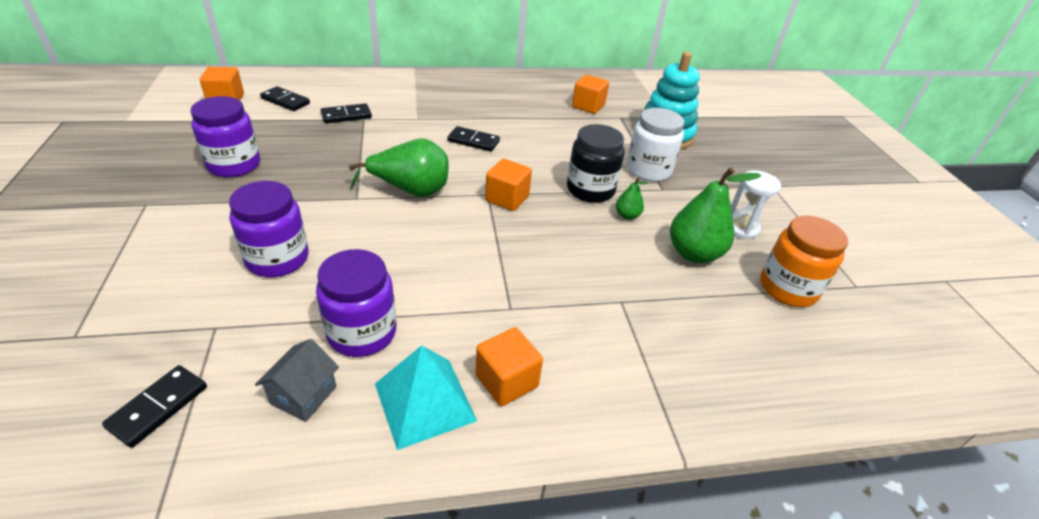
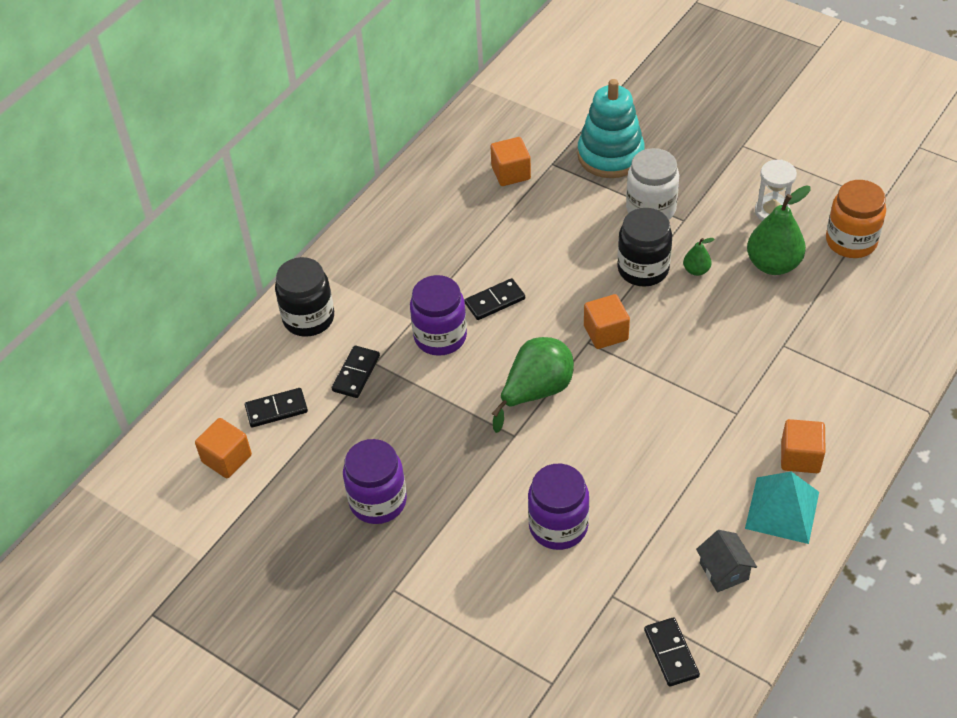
camera: 40 degrees left, 10 degrees up
(362, 333) = (690, 512): purple jar -> purple jar (440, 337)
(374, 85) = (308, 318): none -> black jar

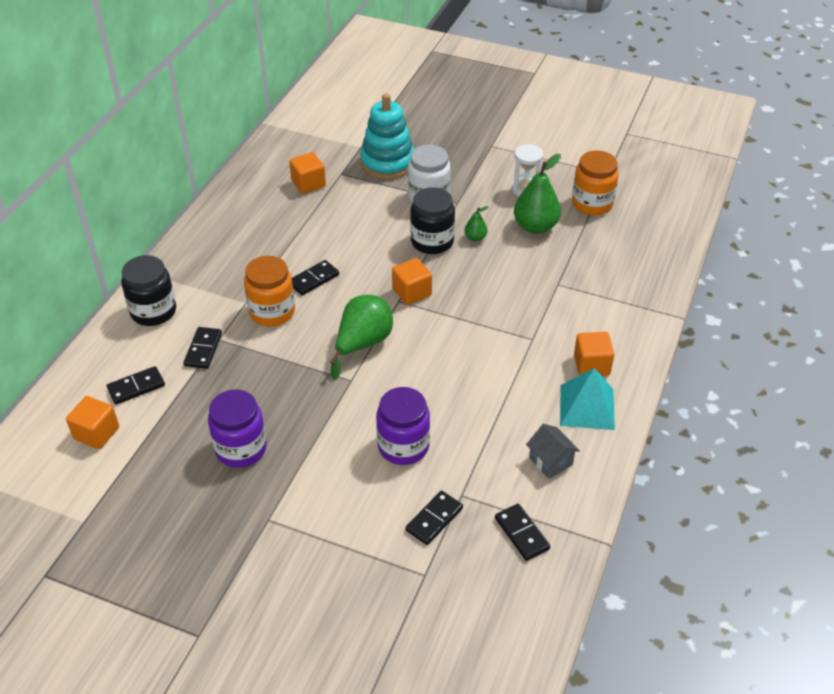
camera: 15 degrees left, 5 degrees down
(440, 337) = (272, 312): purple jar -> orange jar
(575, 620) = (434, 519): none -> black domino

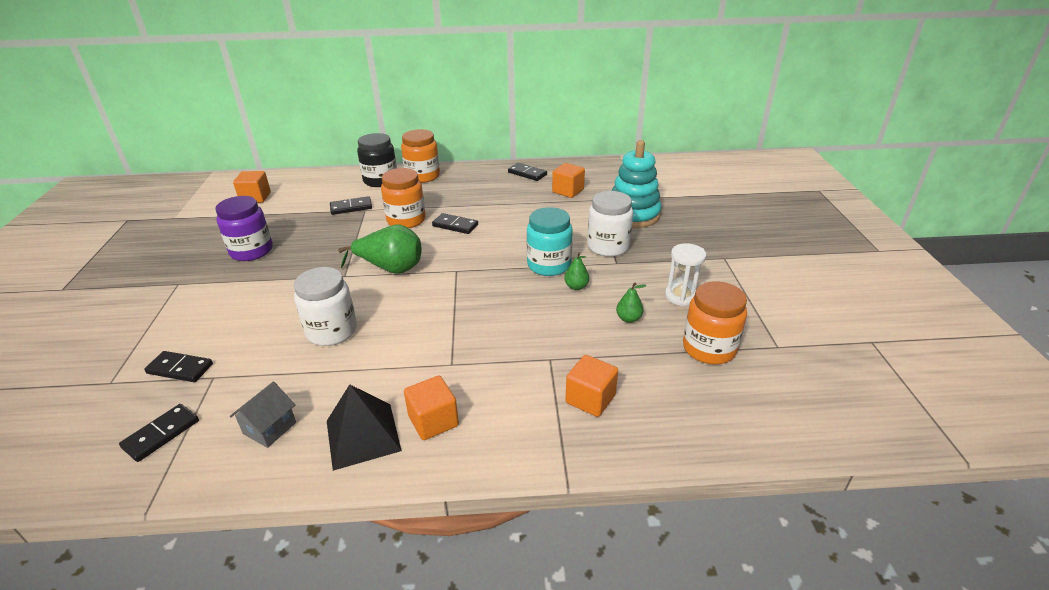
camera: 65 degrees right, 10 degrees down
(136, 387) = (303, 197): black domino -> black domino (527, 173)
(175, 275) = (422, 176): none -> orange jar
(403, 446) = (271, 325): purple jar -> none
(412, 292) = (472, 274): orange cube -> orange cube (590, 399)
(432, 242) = (549, 265): black jar -> turquoise jar
(441, 404) = (332, 331): none -> white jar
(535, 227) = (628, 319): green pear -> green pear, size x0.49
(587, 407) = (363, 435): turquoise pyramid -> black pyramid

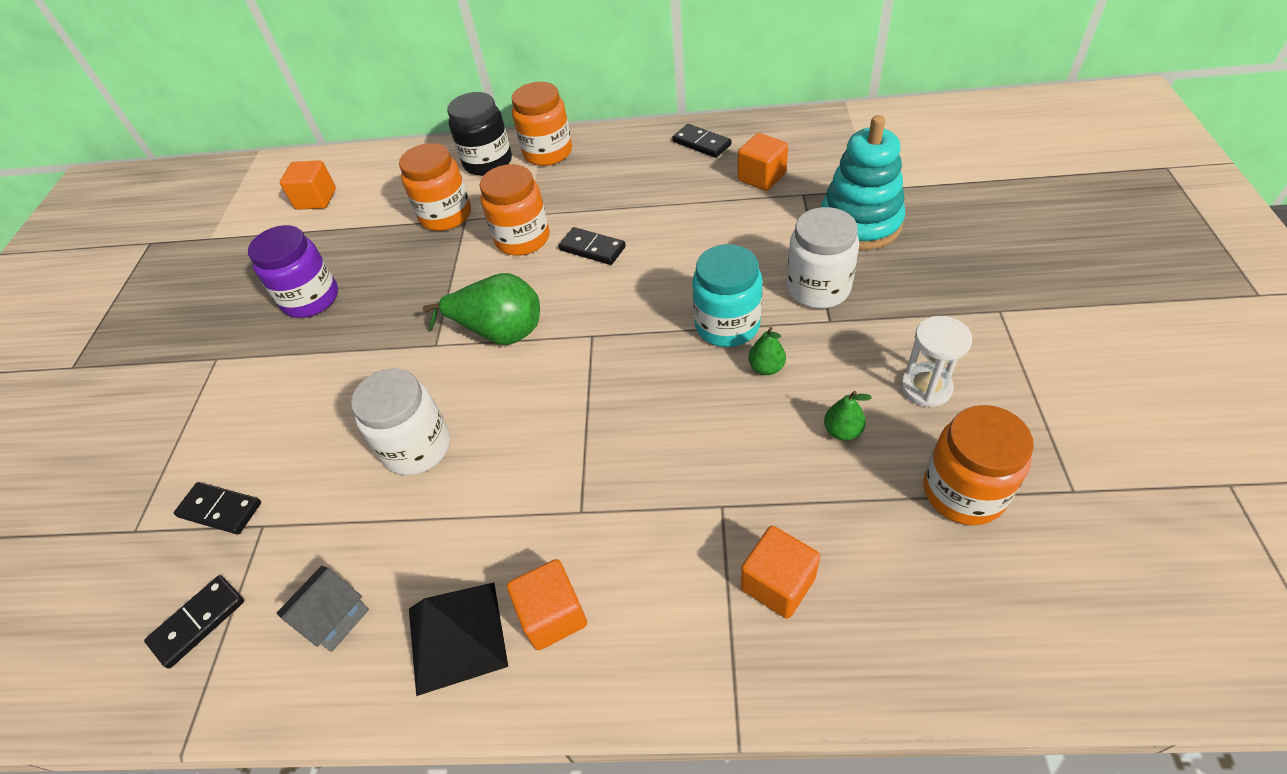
camera: 10 degrees right, 15 degrees up
(351, 207) = (446, 215): black domino -> orange jar

